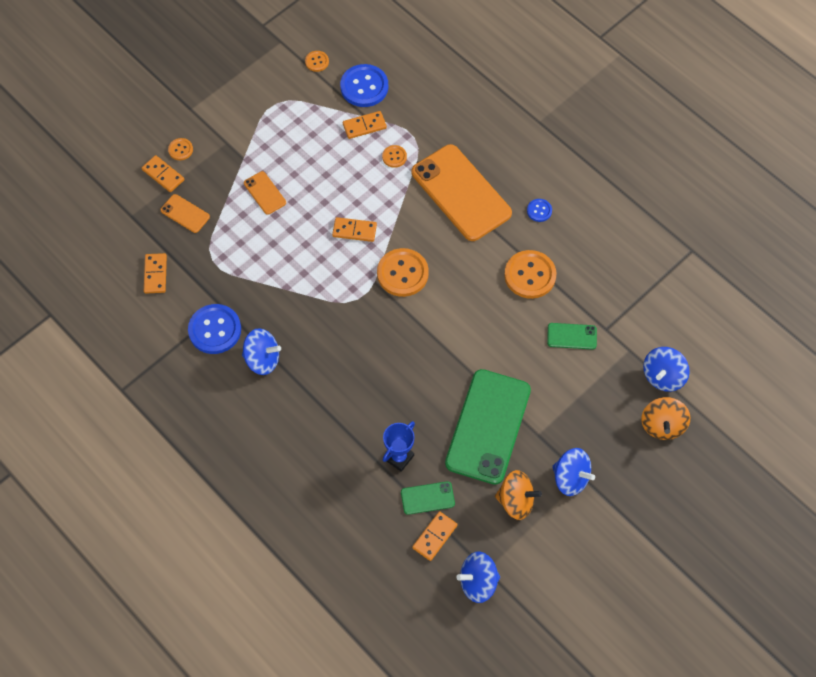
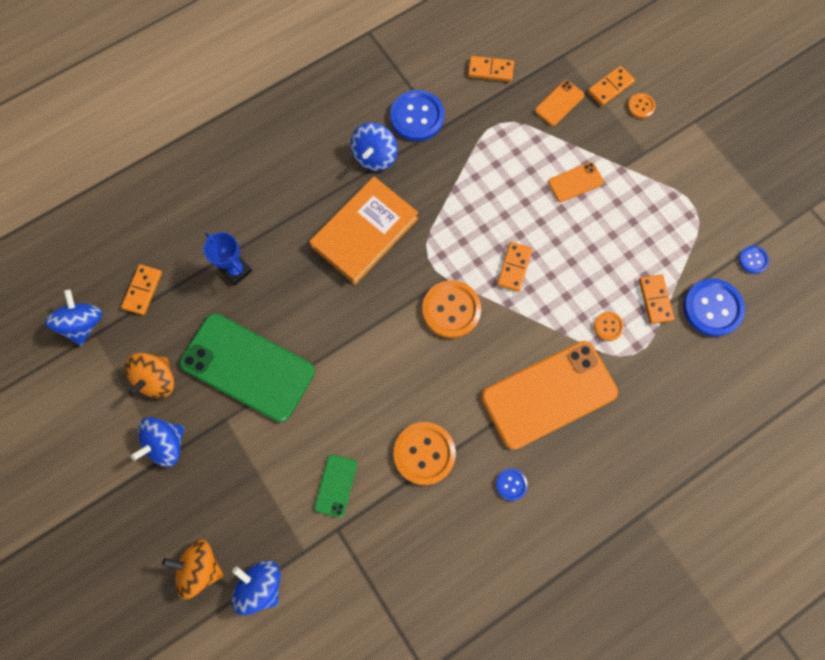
camera: 100 degrees right, 10 degrees up
(317, 62) = (752, 260): orange button -> blue button
(342, 354) = (365, 233): none -> orange book
(427, 498) = (185, 291): green phone -> none
(434, 536) = (143, 290): orange domino -> orange domino turned 60 degrees clockwise

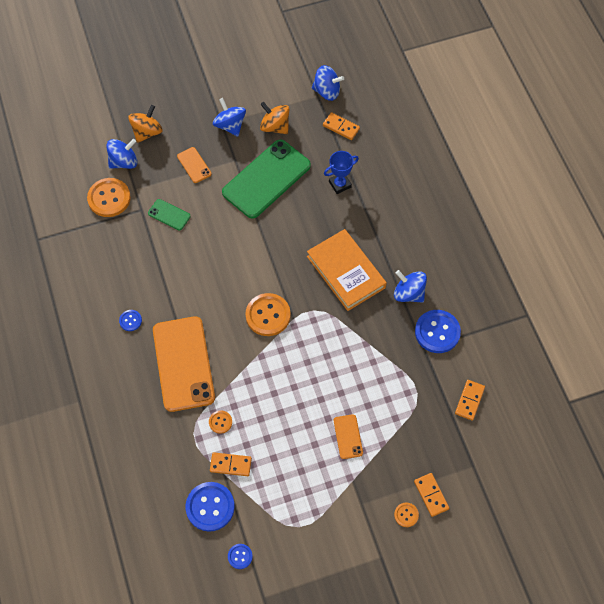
camera: 105 degrees right, 10 degrees down
(424, 453) = (171, 272): orange button -> orange button (109, 198)
(514, 267) = (288, 368): orange domino -> none
(559, 103) = (425, 447): orange phone -> orange phone (194, 165)

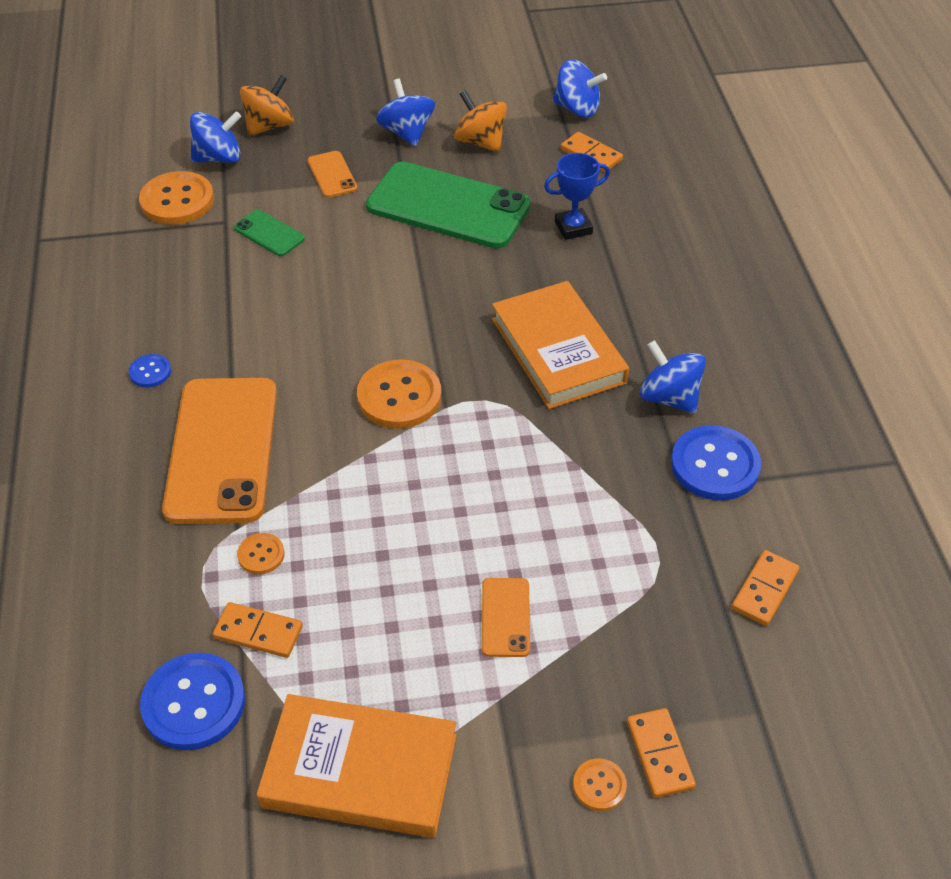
camera: 10 degrees right, 15 degrees down
(240, 556) = (226, 810): blue button -> none
(266, 179) = (448, 206): green phone -> green phone turned 60 degrees clockwise
(296, 527) = (360, 770): none -> orange book

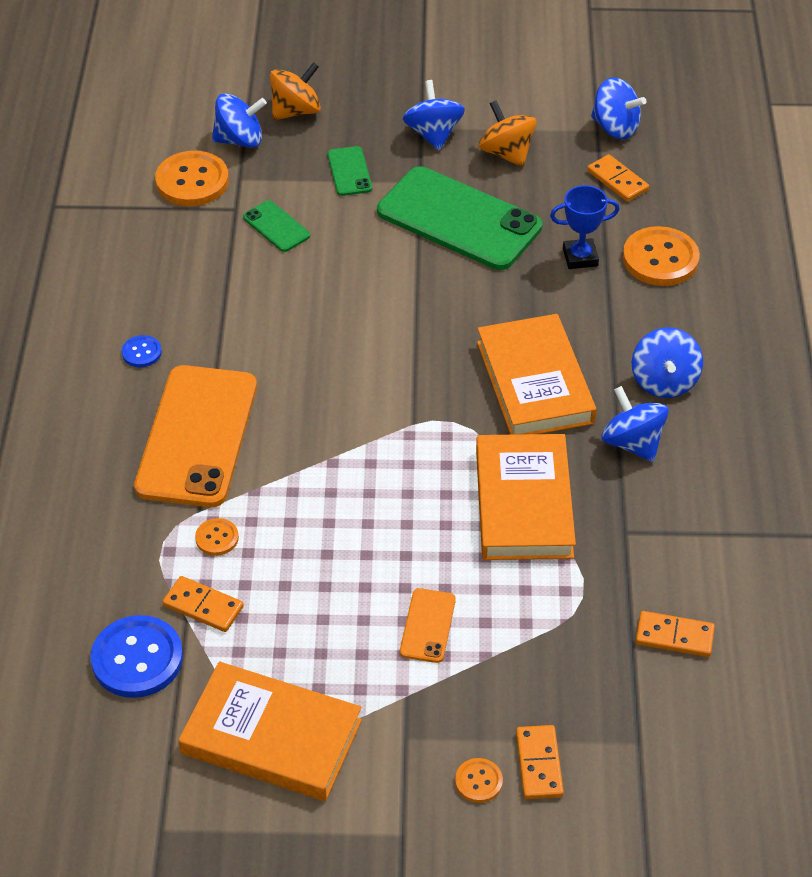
camera: 10 degrees right, 0 degrees up
(332, 175) = (349, 171): orange phone -> green phone
(399, 396) = (371, 407): orange button -> orange button (660, 259)
(576, 472) = (524, 503): none -> orange book
(684, 333) = (664, 381): none -> blue spinning top
(715, 465) = (659, 514): blue button -> none
(764, 590) = (674, 636): orange domino -> orange domino turned 60 degrees clockwise

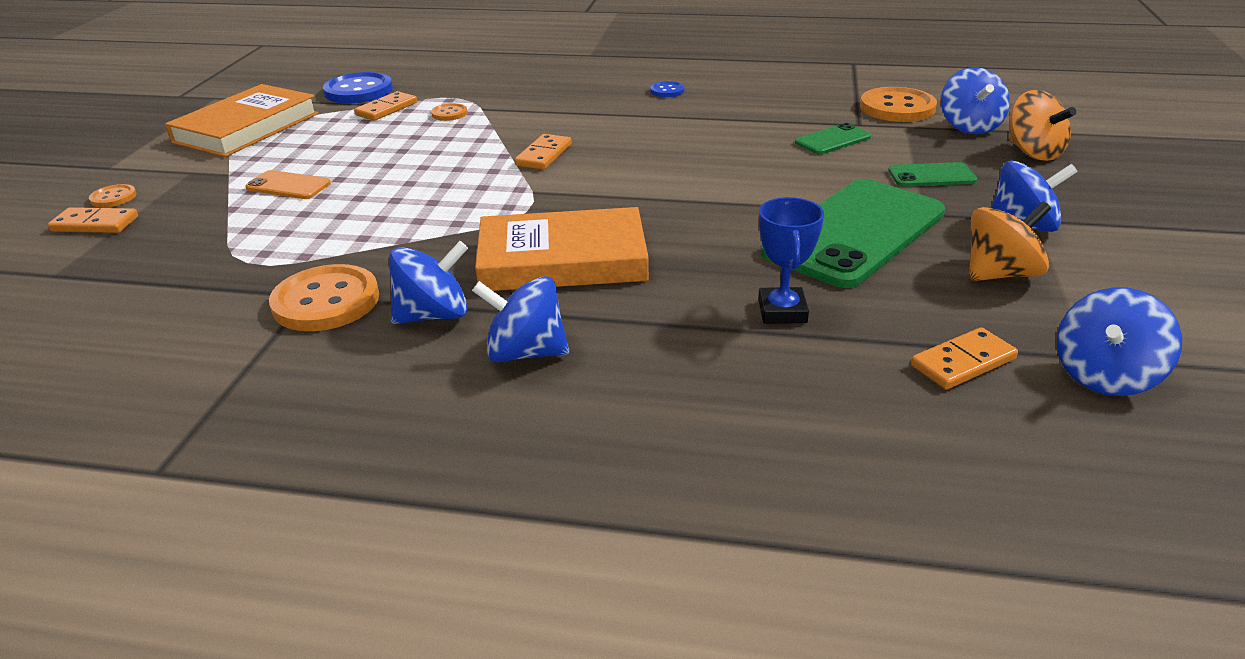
camera: 100 degrees right, 15 degrees down
(197, 436) = (562, 108): orange phone -> none
(524, 503) = (392, 240): orange book -> none
(660, 259) = (777, 382): orange button -> orange button (326, 301)
(674, 636) = (144, 310): orange domino -> orange domino (544, 155)

